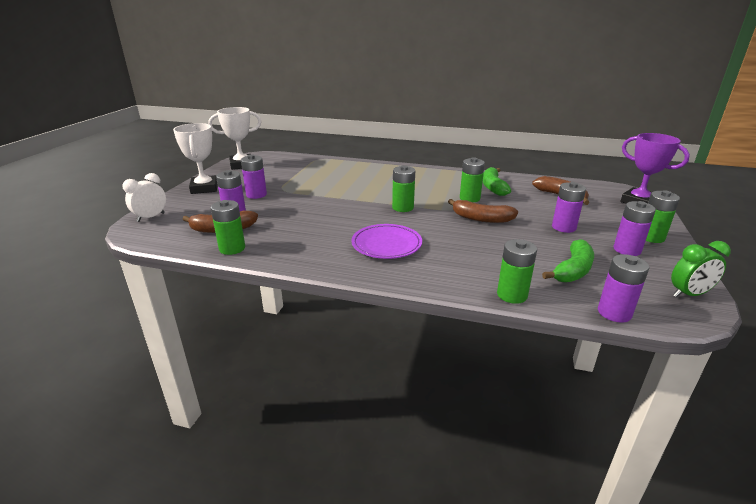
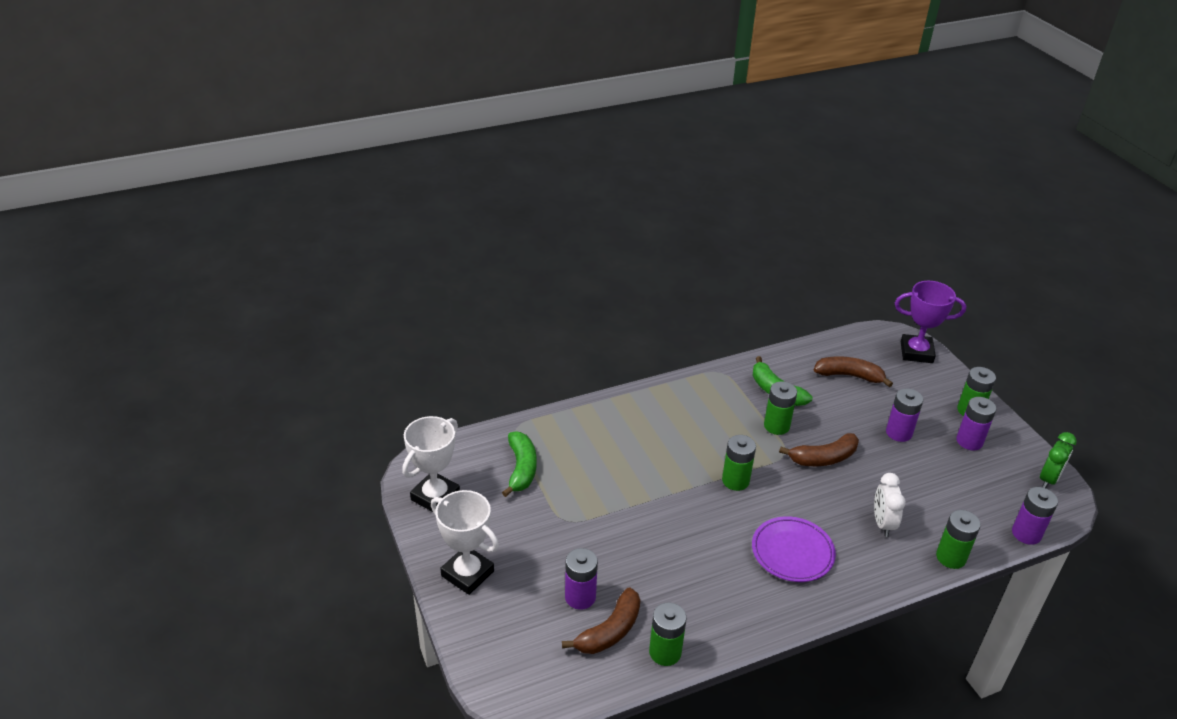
camera: 40 degrees left, 10 degrees up
(151, 217) = (495, 665): white clock -> white clock (882, 523)
(256, 195) = (552, 548): purple battery -> none
(573, 270) = (959, 496): green banana -> green banana (521, 469)

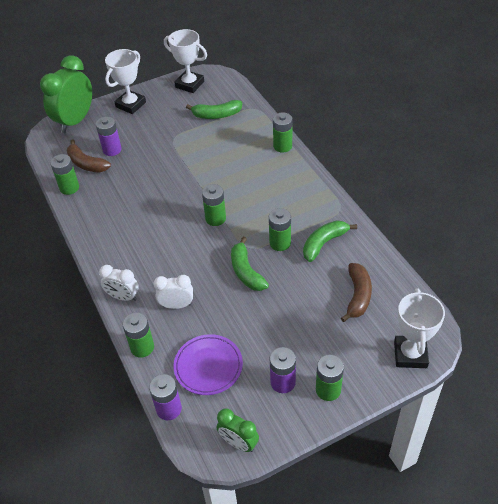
camera: 90 degrees right, 10 degrees up
(493, 654) = (75, 121): none -> green clock
(603, 408) = (282, 146): none -> green battery
(792, 552) = (147, 249): purple plate -> purple plate (208, 366)
(823, 458) = (246, 271): brown banana -> green banana
(877, 577) = (123, 297): none -> white clock
(899, 433) = (285, 327): purple battery -> none
(916, 352) = (410, 354): purple trophy -> white trophy

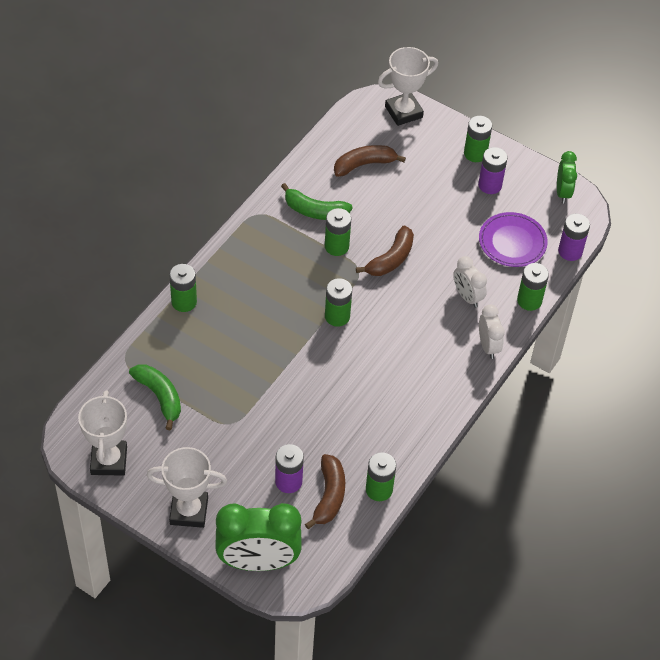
camera: 125 degrees left, 5 degrees up
(246, 271) = (391, 259): green banana -> brown banana

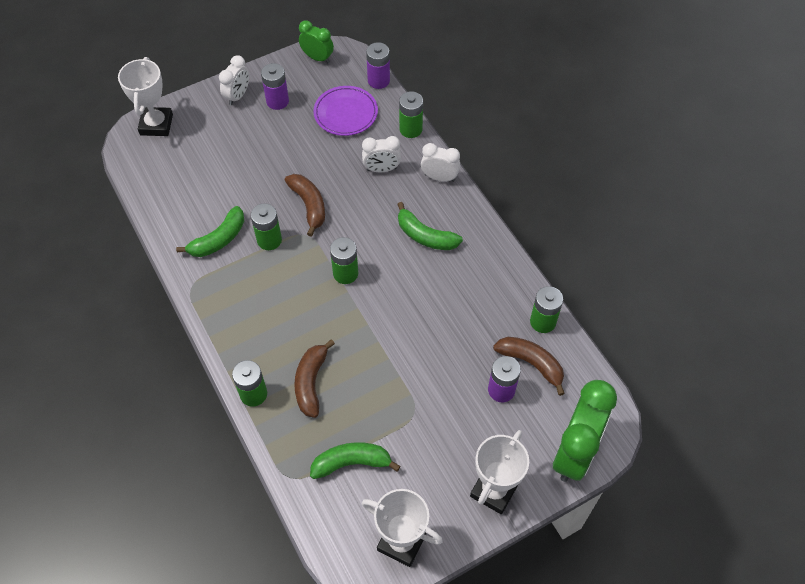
camera: 60 degrees left, 5 degrees up
(364, 164) = (193, 179): brown banana -> brown banana (311, 382)
(414, 360) = (425, 236): none -> green banana
(475, 153) = (238, 96): green battery -> white clock

